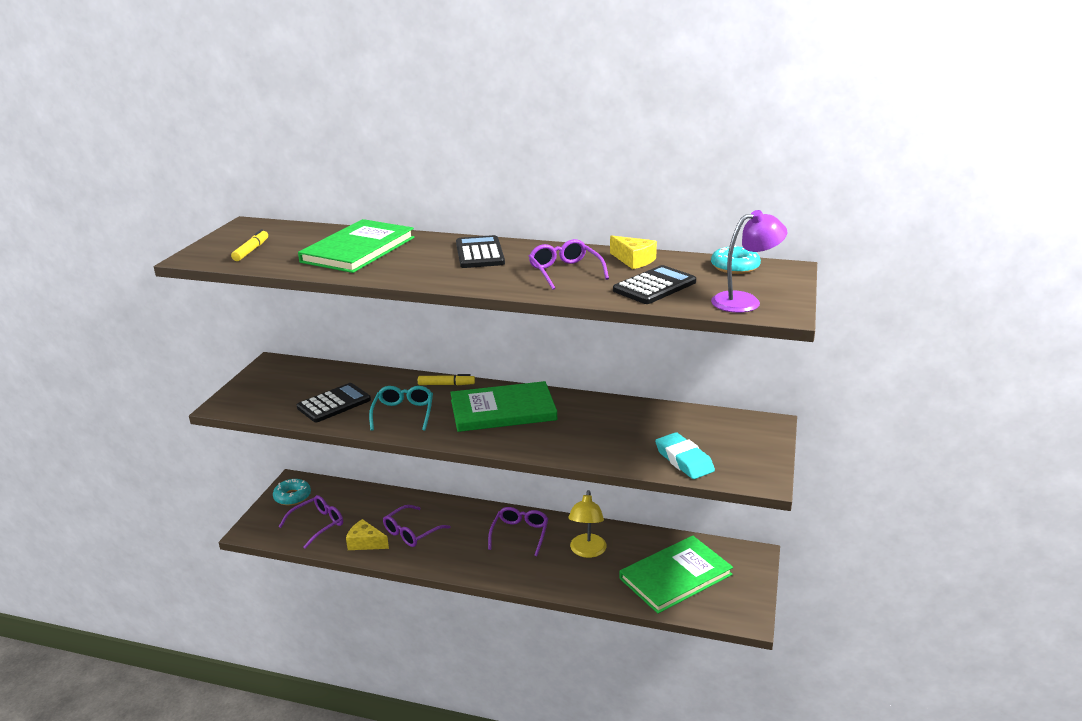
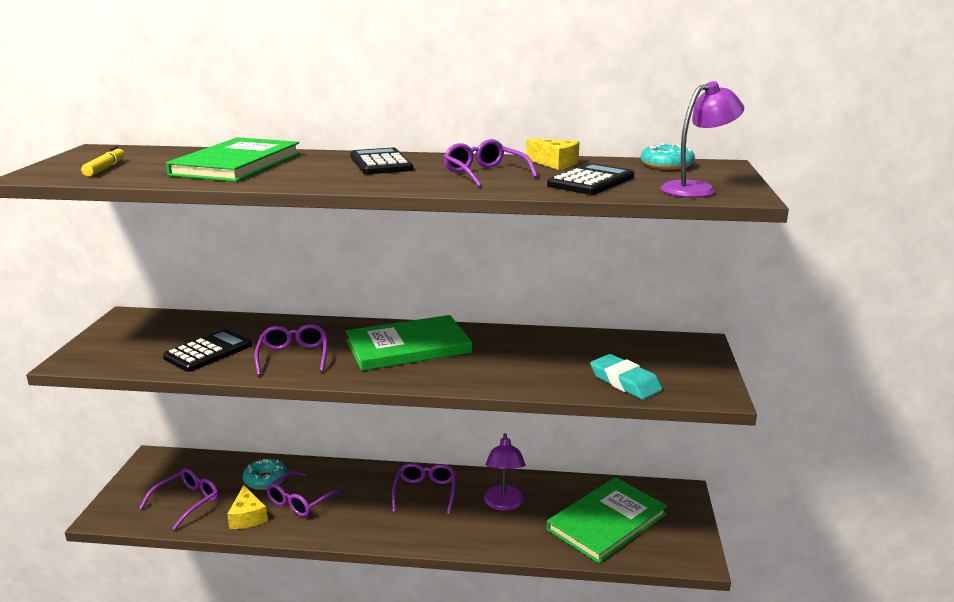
camera: 10 degrees left, 5 degrees down
(292, 496) = (153, 474): turquoise donut -> turquoise donut (265, 479)
(365, 543) = (247, 517): yellow cheese -> yellow cheese turned 120 degrees counterclockwise
(403, 413) = (293, 356): turquoise glasses -> purple glasses
(446, 384) = (337, 326): yellow marker -> none
(587, 551) = (504, 504): yellow lamp -> purple lamp

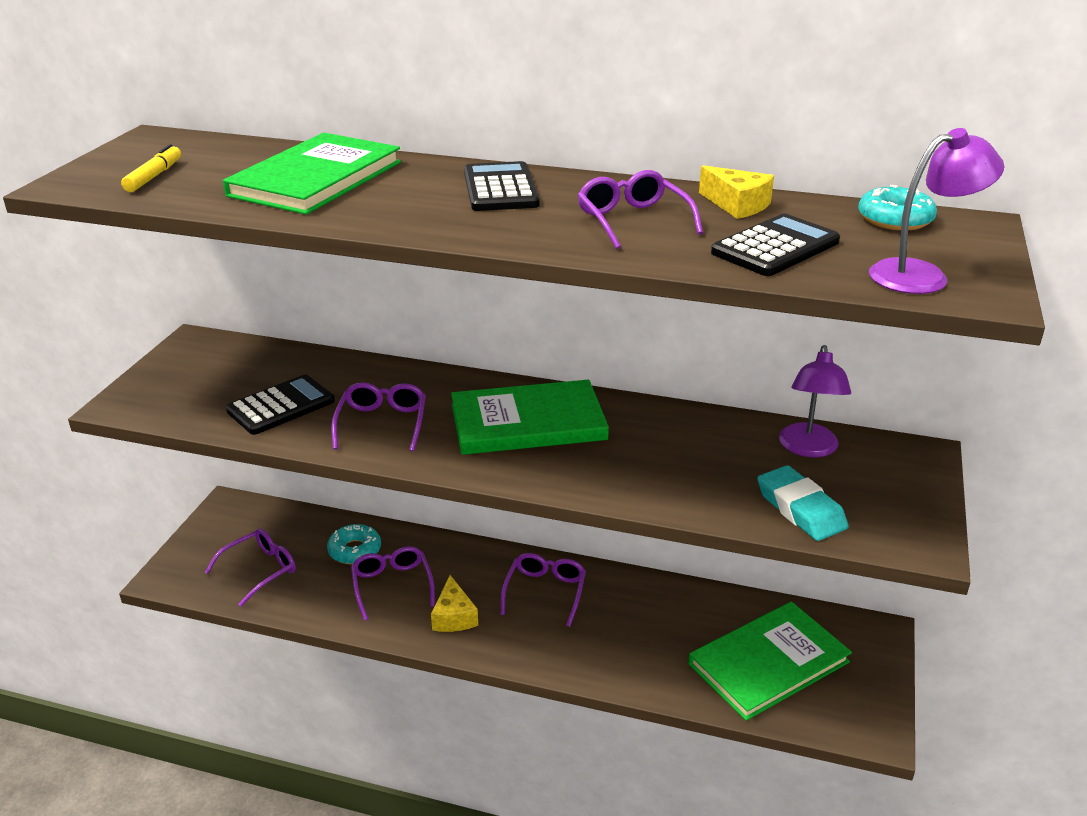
camera: 10 degrees right, 10 degrees up
(247, 517) = (327, 599): yellow cheese -> yellow cheese (454, 616)
(300, 501) = (392, 585): purple glasses -> purple glasses turned 120 degrees clockwise
(504, 504) = (641, 621): purple lamp -> purple lamp (808, 448)

